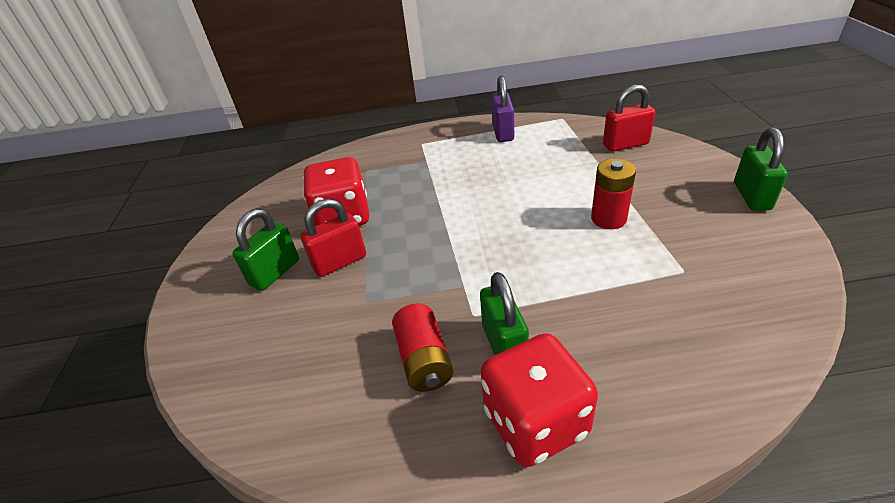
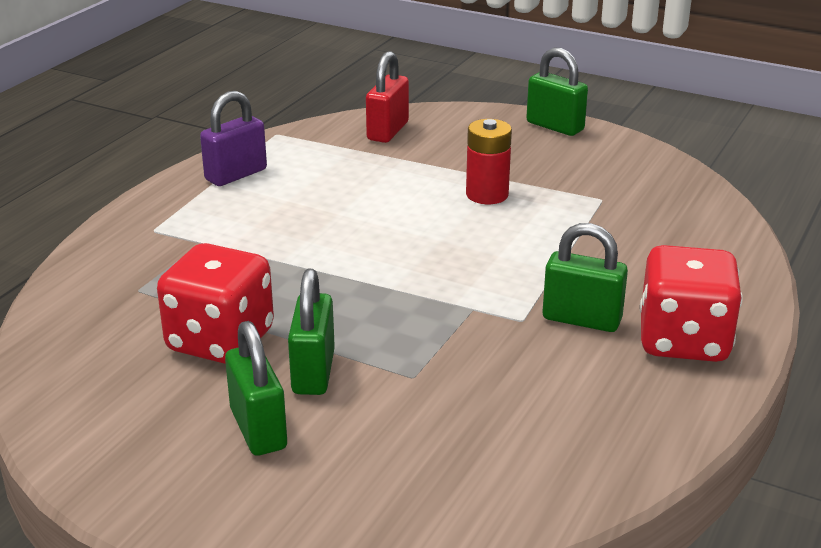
camera: 60 degrees left, 10 degrees down
(340, 262) = (313, 372): red padlock -> green padlock
(424, 360) = (548, 370): red battery -> none
(503, 132) = (236, 175): purple padlock -> purple padlock turned 75 degrees counterclockwise

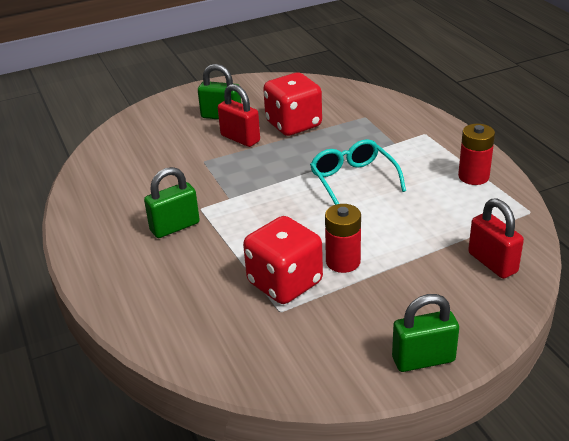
camera: 130 degrees right, 5 degrees up
(236, 175) = (473, 176): purple padlock -> red battery
(313, 372) = (240, 138): green padlock -> red padlock
(326, 240) = (353, 180): none -> turquoise glasses
(683, 341) = (114, 249): red dice -> red dice (285, 283)

